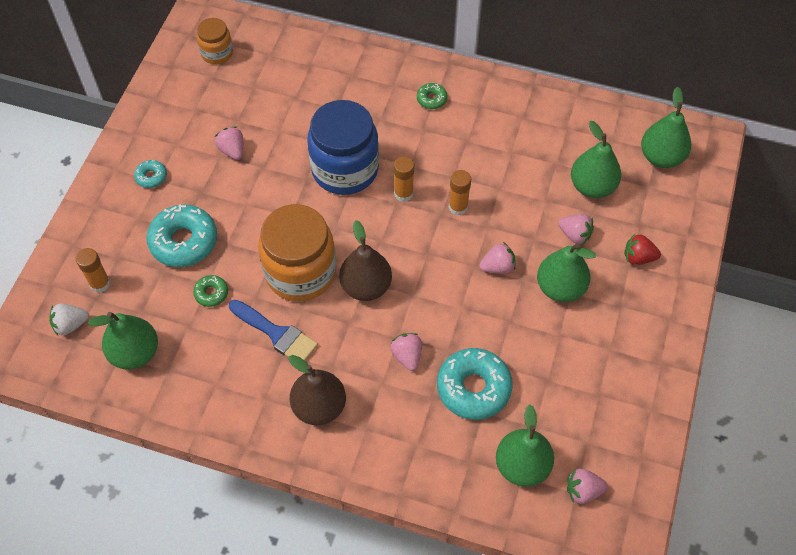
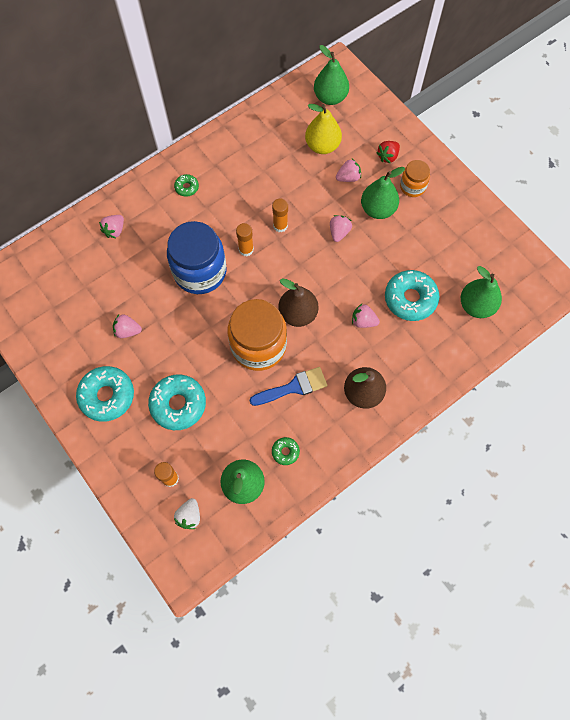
camera: 55 degrees left, 10 degrees up
(151, 177) = (107, 396): turquoise donut -> turquoise donut, size x2.07
(211, 293) = (233, 410): green donut -> green donut (285, 452)
(217, 53) = (34, 292): orange jar -> orange jar (412, 186)
(583, 491) = (511, 285): pink strawberry -> pink strawberry (115, 230)
(592, 186) = (322, 146): green pear -> yellow pear

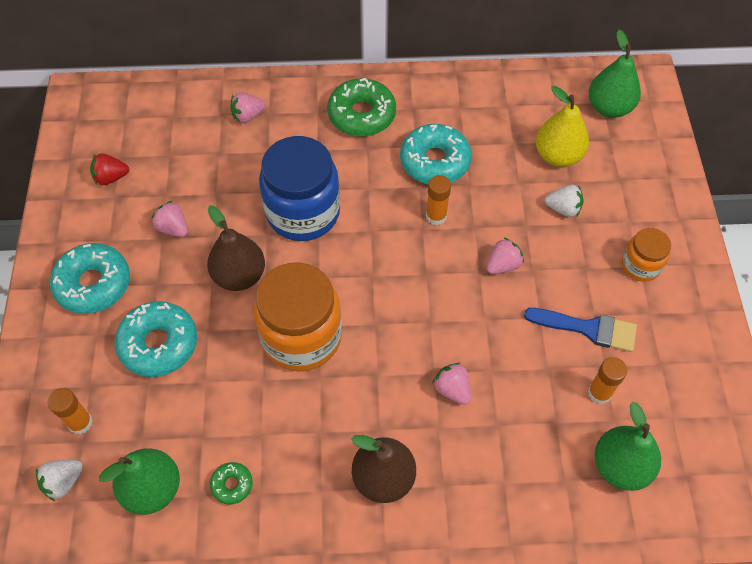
camera: 35 degrees right, 10 degrees down
(187, 187) = (361, 115): green donut -> green donut, size x2.07
(246, 249) = (374, 219): orange glue stick -> orange glue stick (599, 393)
(293, 387) = (304, 413): blue brush -> blue brush (588, 329)
(298, 314) = (377, 329): brown pear -> brown pear (239, 276)
(348, 177) = (563, 209): pink strawberry -> white strawberry
(378, 209) = (573, 266): green pear -> none
(388, 156) = (633, 212): red strawberry -> red strawberry (111, 177)
(410, 299) = (535, 400): turquoise donut -> turquoise donut (435, 161)

